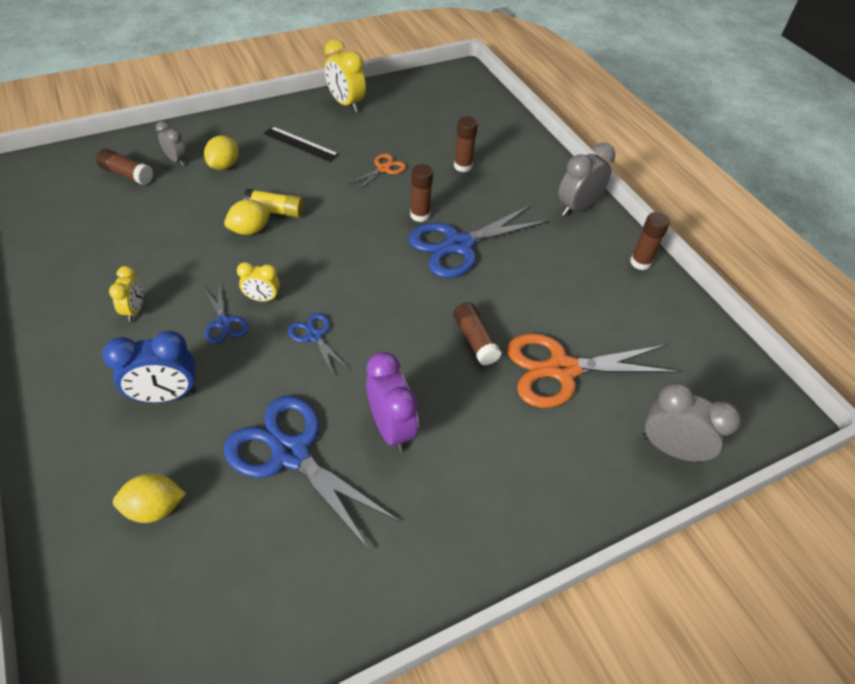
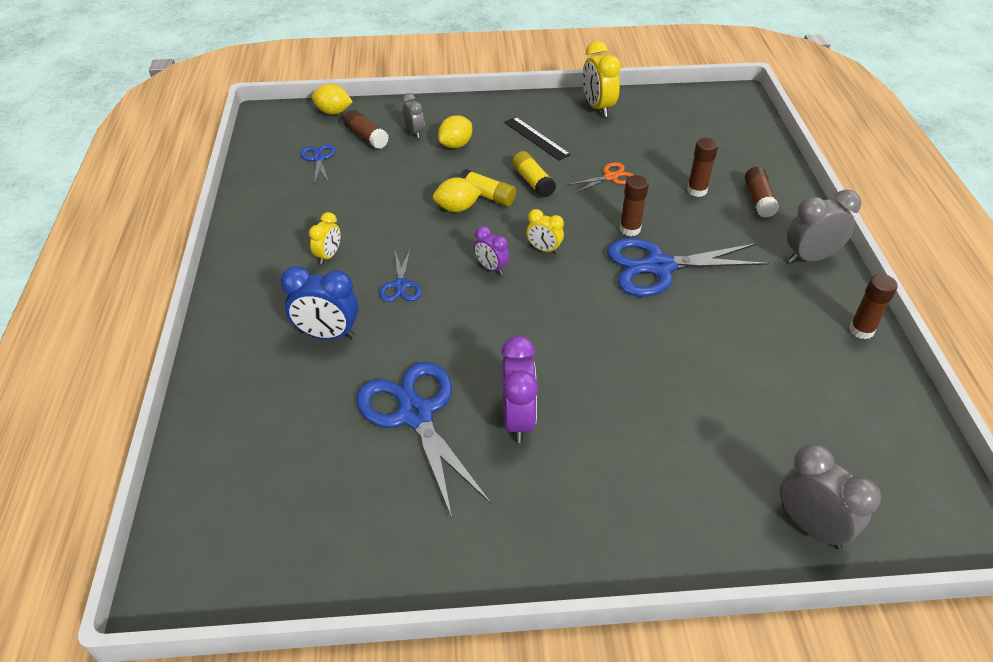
camera: 25 degrees right, 5 degrees down
(155, 508) = (283, 424): yellow lemon -> yellow lemon (333, 112)
(262, 298) = (444, 272): yellow clock -> yellow clock (544, 249)
(307, 283) = (491, 268): none -> purple clock
(314, 188) = (533, 182): none -> yellow glue stick
(314, 336) = (478, 317): blue scissors -> blue scissors (318, 158)
(475, 340) = (637, 361): brown glue stick -> brown glue stick (758, 199)
(562, 369) = (719, 414): orange scissors -> none

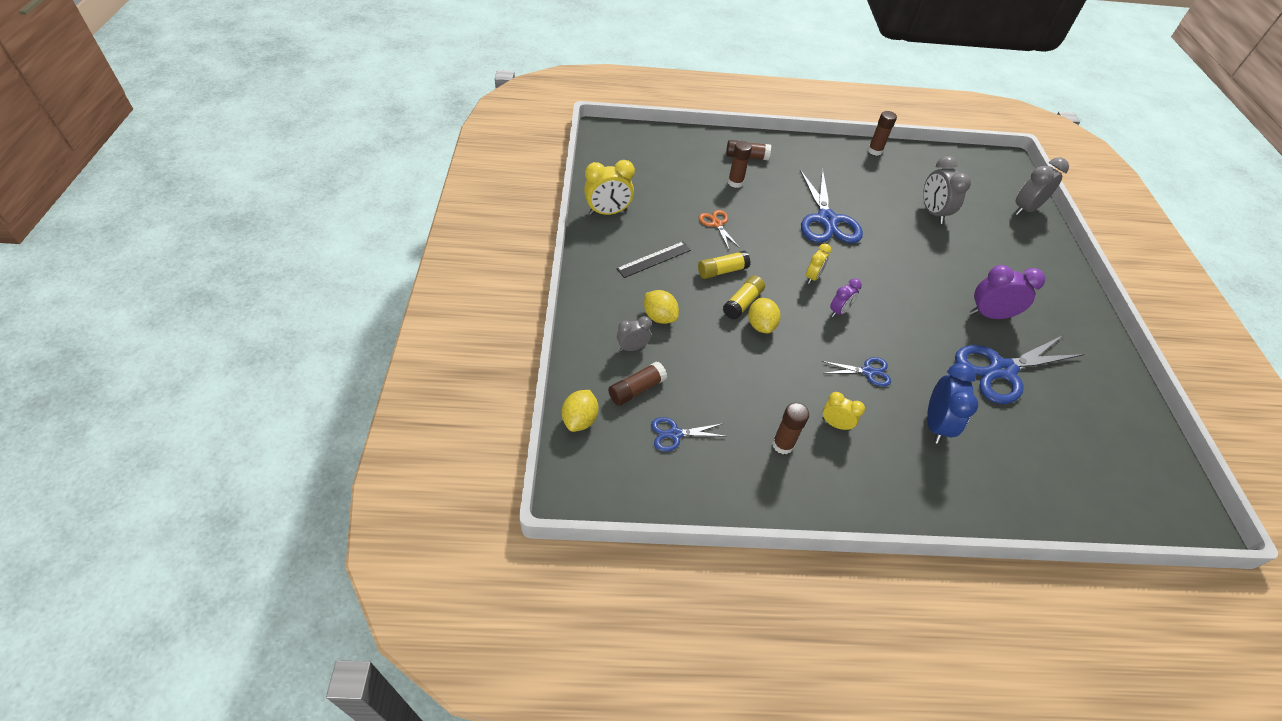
camera: 90 degrees left, 5 degrees up
(630, 229) = (784, 226): brown glue stick -> brown glue stick (782, 445)
(810, 258) = (809, 151): grey clock -> grey clock (933, 213)

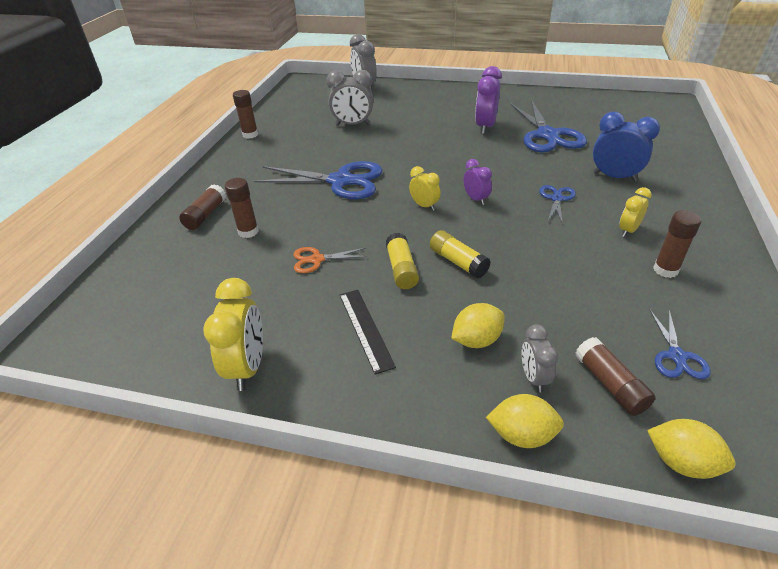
camera: 70 degrees left, 10 degrees down
(761, 325) = (494, 254): yellow lemon -> yellow lemon (522, 435)

